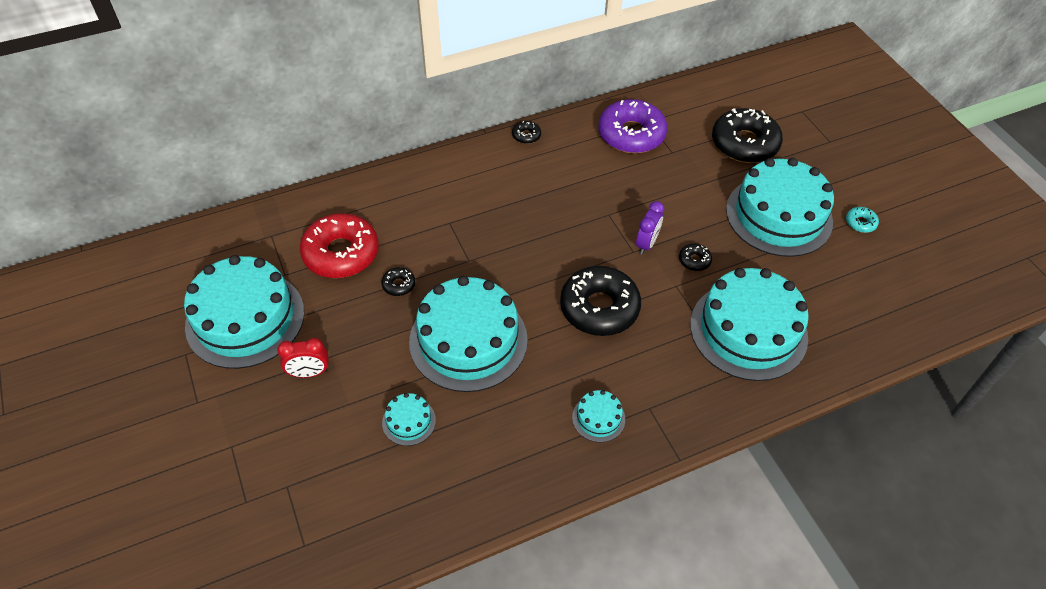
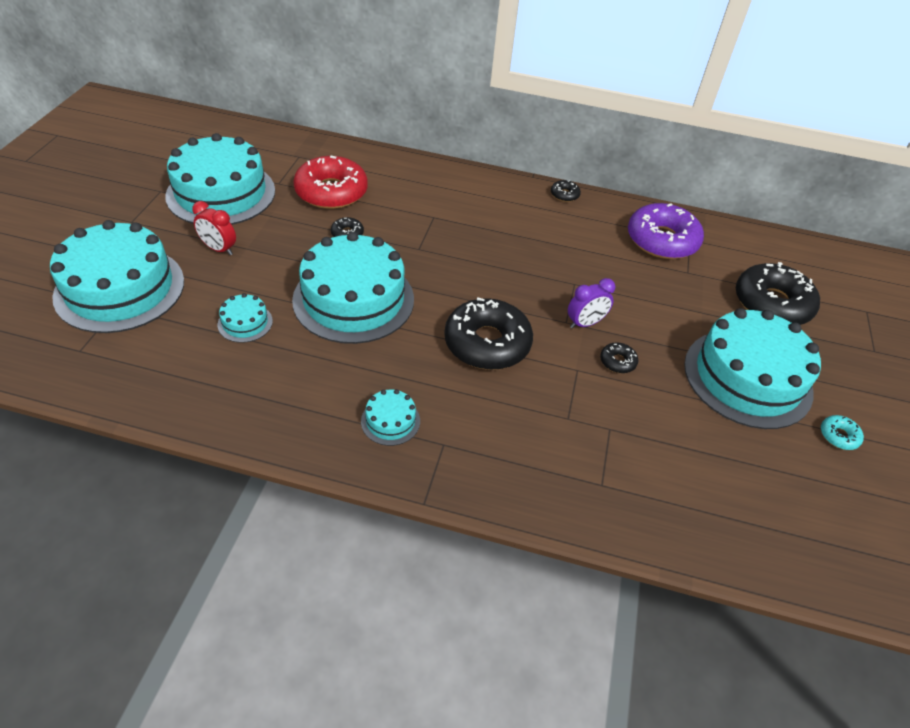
camera: 35 degrees right, 5 degrees down
(748, 330) = (610, 448): turquoise cake -> turquoise cake (120, 288)

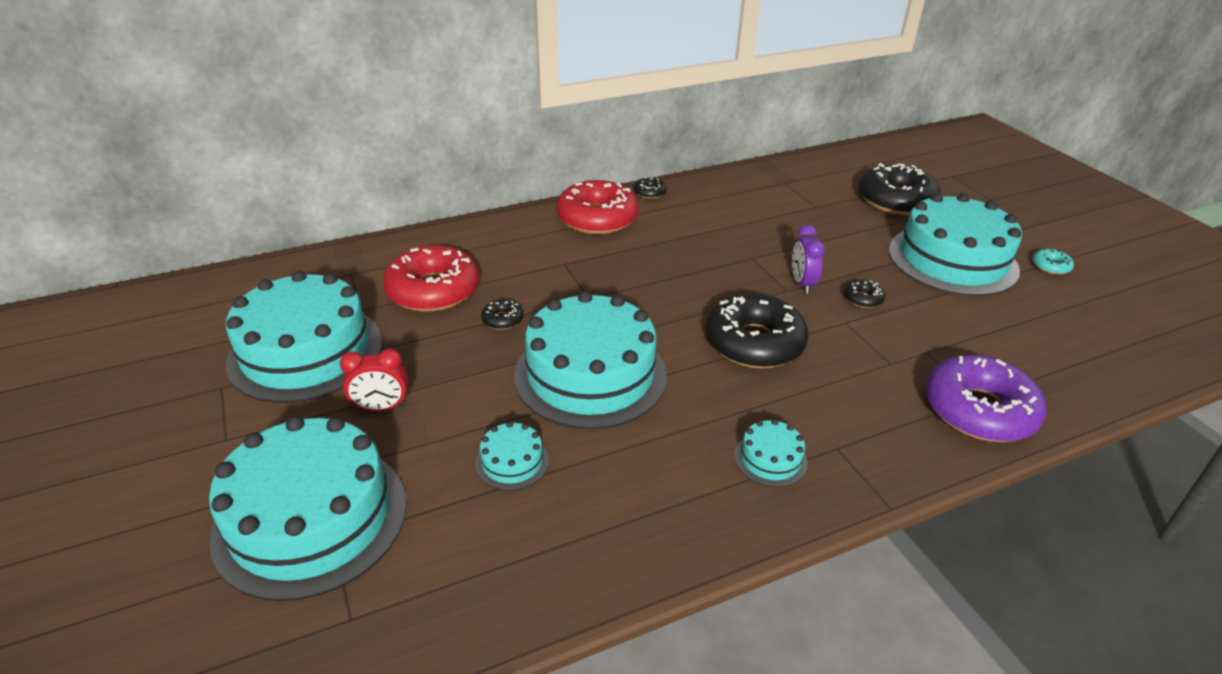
camera: 35 degrees left, 10 degrees down
(499, 195) = (597, 218): none -> red donut
(585, 323) = (802, 283): purple clock -> purple clock turned 150 degrees clockwise
(662, 240) = (767, 192): purple donut -> purple donut (979, 410)

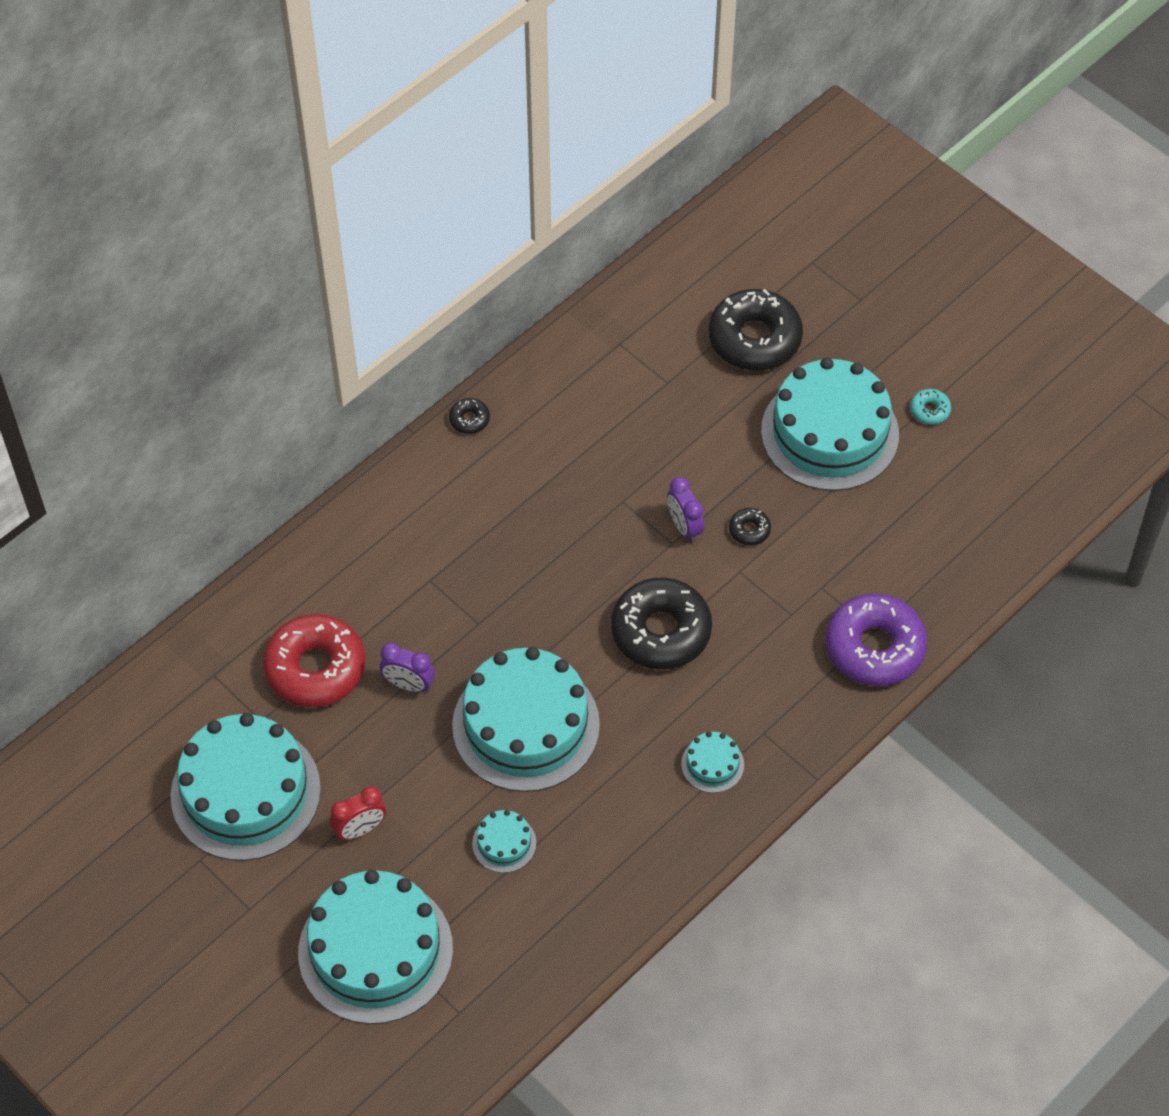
camera: 20 degrees left, 20 degrees up
(502, 319) = (408, 685): black donut -> purple clock
(597, 218) = (430, 490): red donut -> none

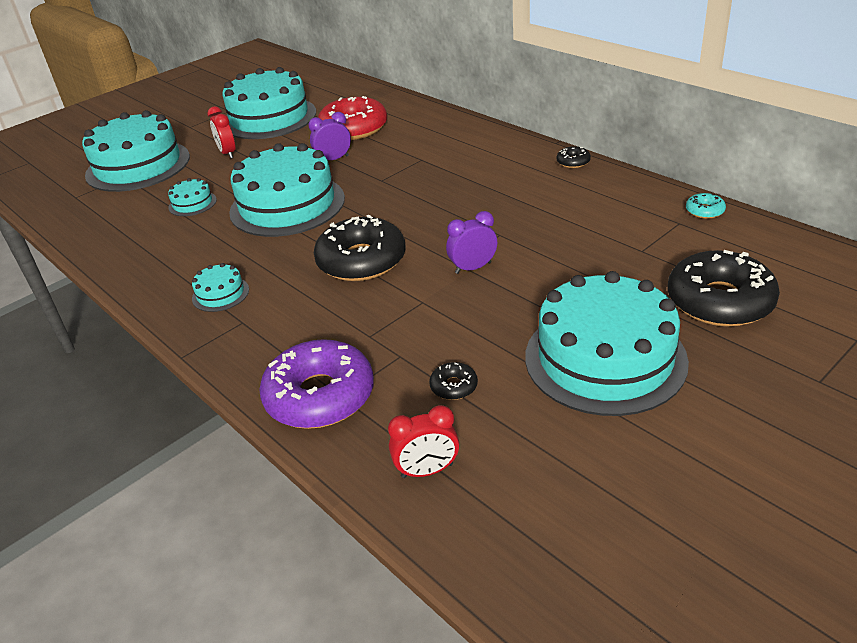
camera: 95 degrees right, 20 degrees down
(408, 685) = (333, 159): purple clock -> purple clock turned 45 degrees clockwise
(749, 530) = (470, 306): black donut -> black donut (453, 386)
(929, 410) = (661, 445): turquoise donut -> turquoise donut (704, 211)
(959, 562) = (427, 471): none -> red clock

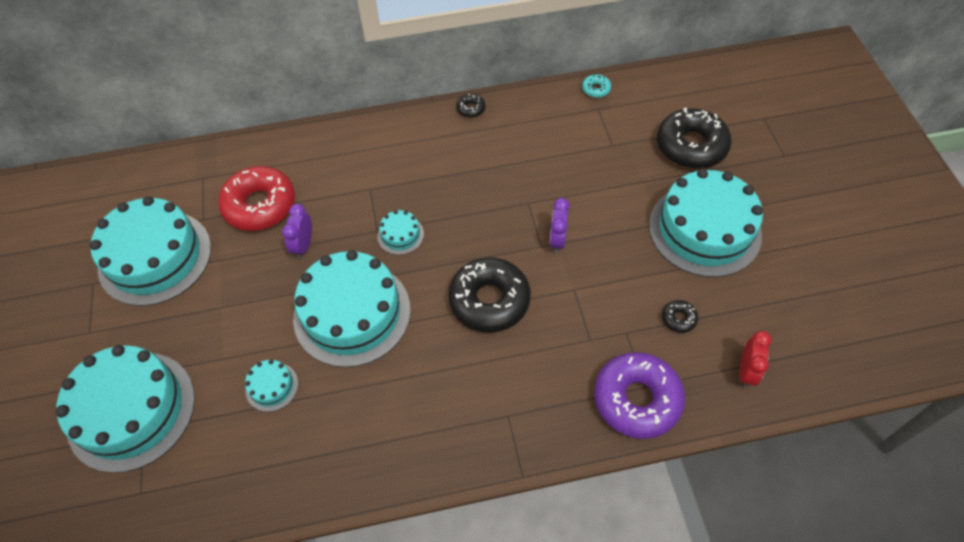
camera: 60 degrees left, 20 degrees up
(220, 294) = (454, 417): turquoise cake -> turquoise cake (400, 235)
(227, 153) = (195, 321): red clock -> none

